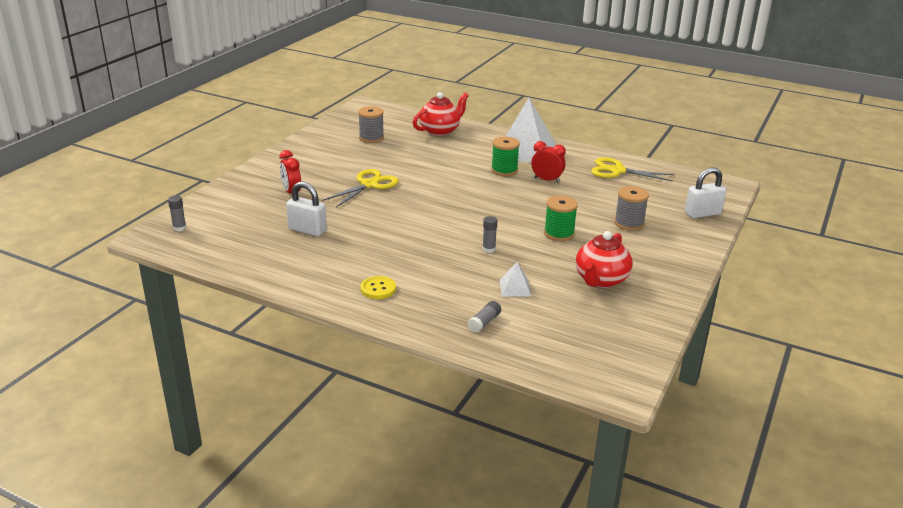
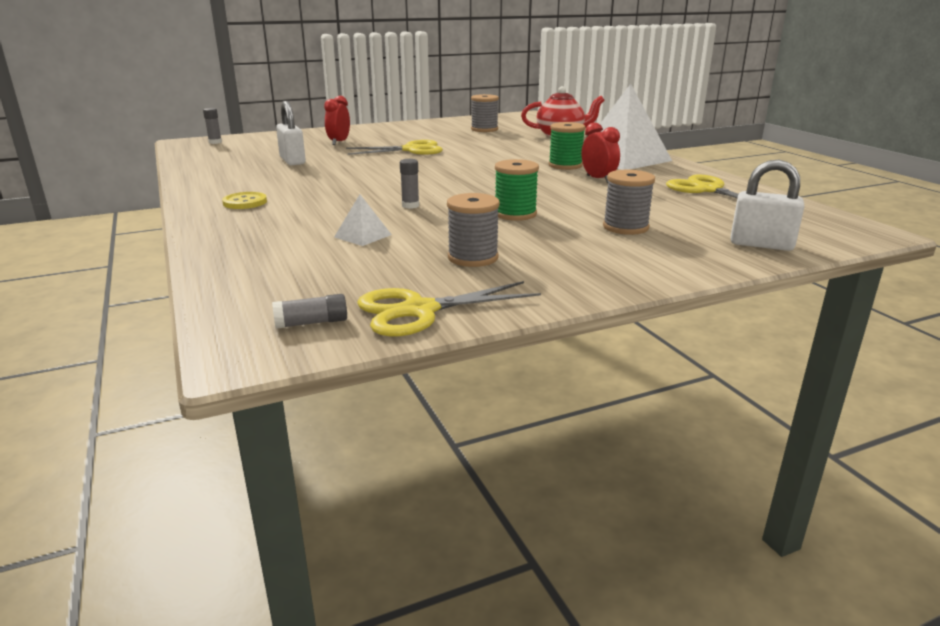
camera: 40 degrees right, 5 degrees down
(484, 322) = (265, 248): grey glue stick -> grey glue stick (311, 323)
(601, 280) = (473, 257): red teapot -> grey spool
(642, 328) = (419, 311): none -> yellow scissors

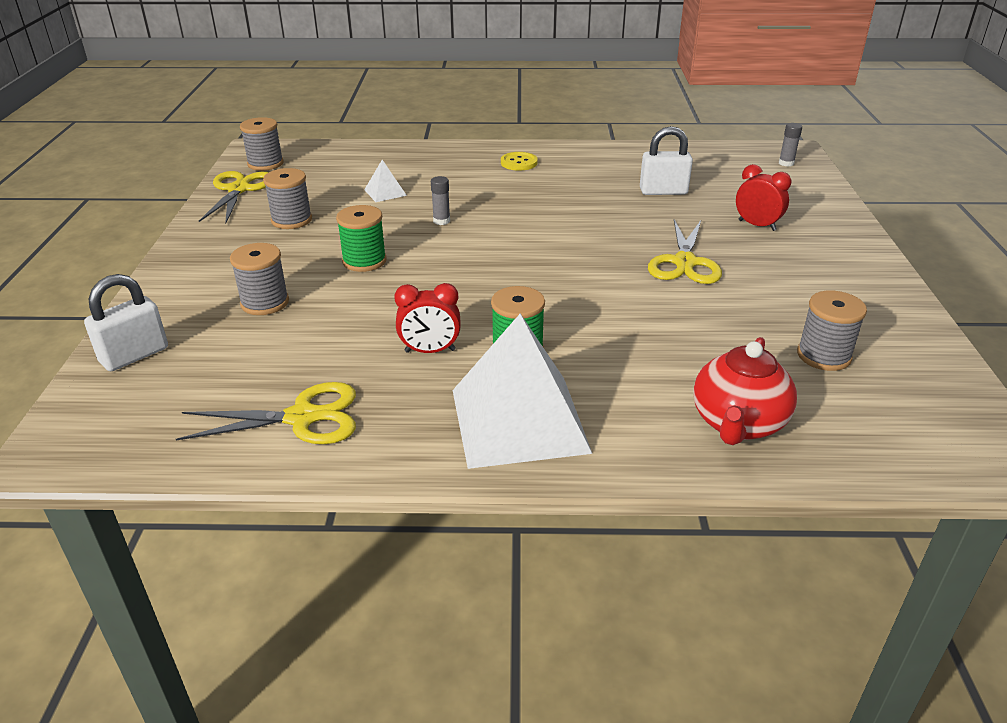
camera: 115 degrees right, 10 degrees up
(311, 323) = (265, 164): grey glue stick -> grey spool

